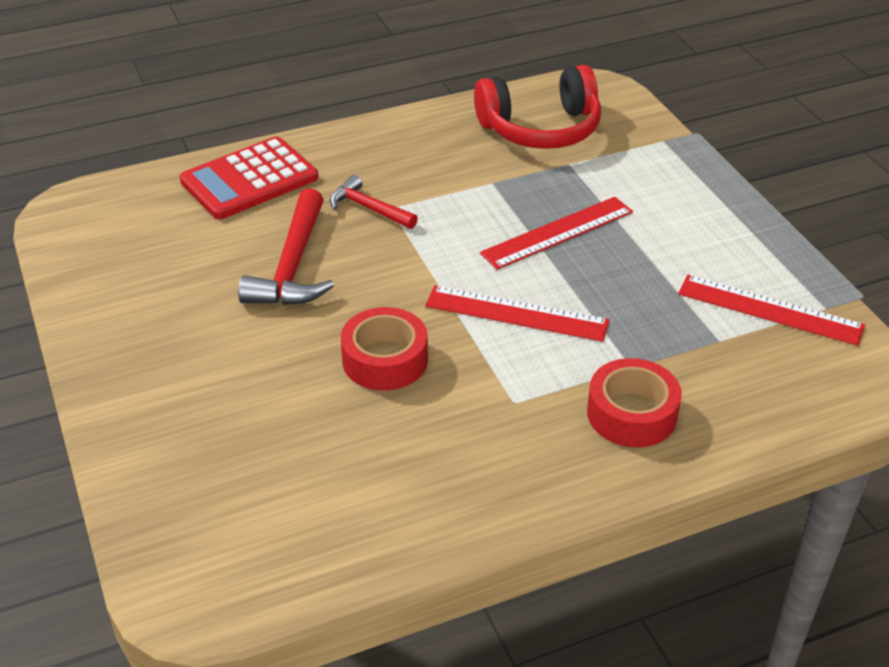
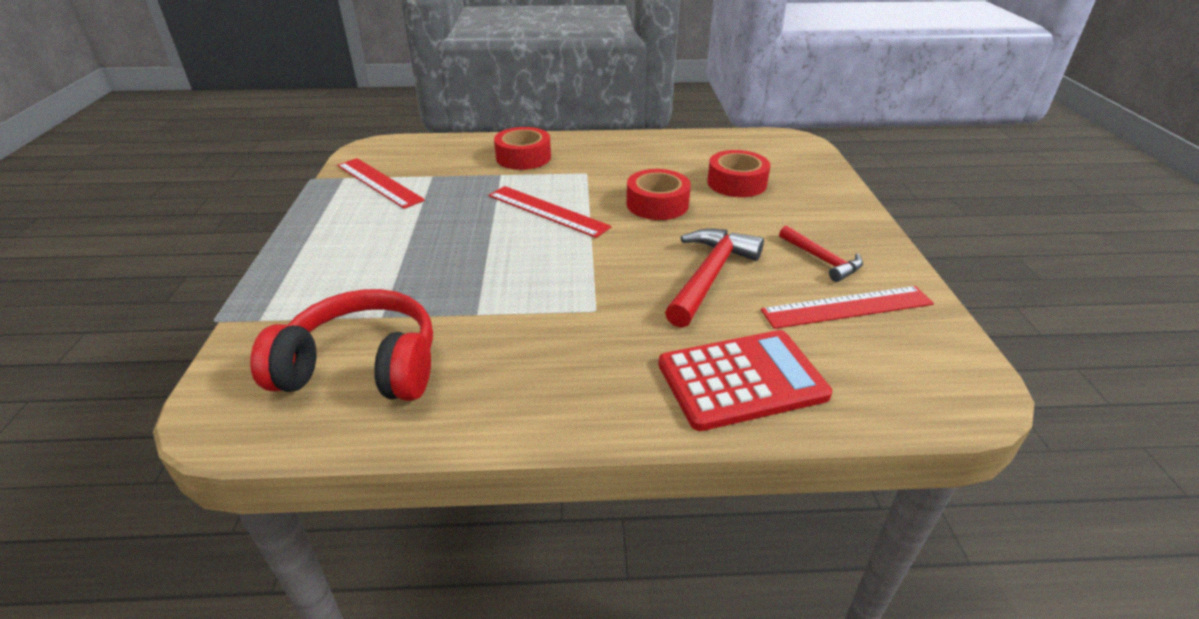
camera: 160 degrees left, 5 degrees down
(284, 434) = (736, 183): none -> red tape
(369, 208) = (617, 314): red hammer -> red hammer (822, 260)
(557, 232) = (463, 255): red ruler -> red ruler (847, 307)

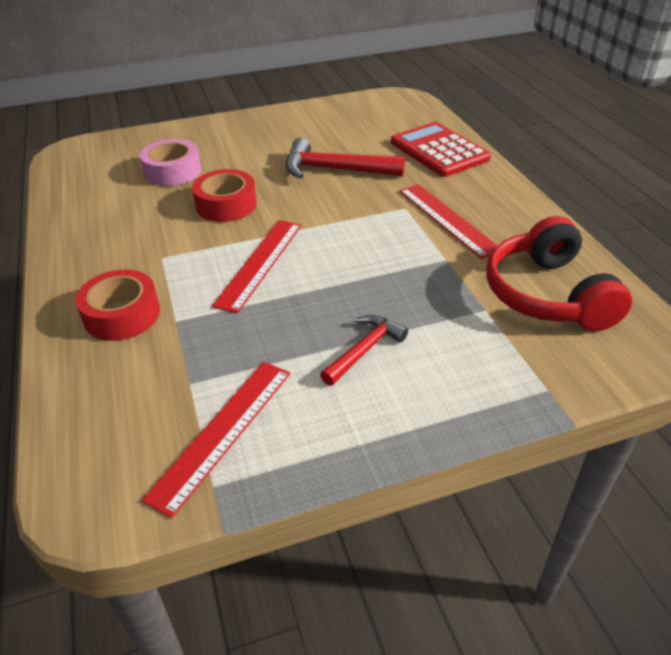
camera: 105 degrees left, 5 degrees up
(736, 183) = (173, 171): red tape -> pink tape
(822, 260) = (291, 133): red hammer -> red hammer (364, 350)
(847, 307) = (345, 125): red ruler -> red ruler (447, 219)

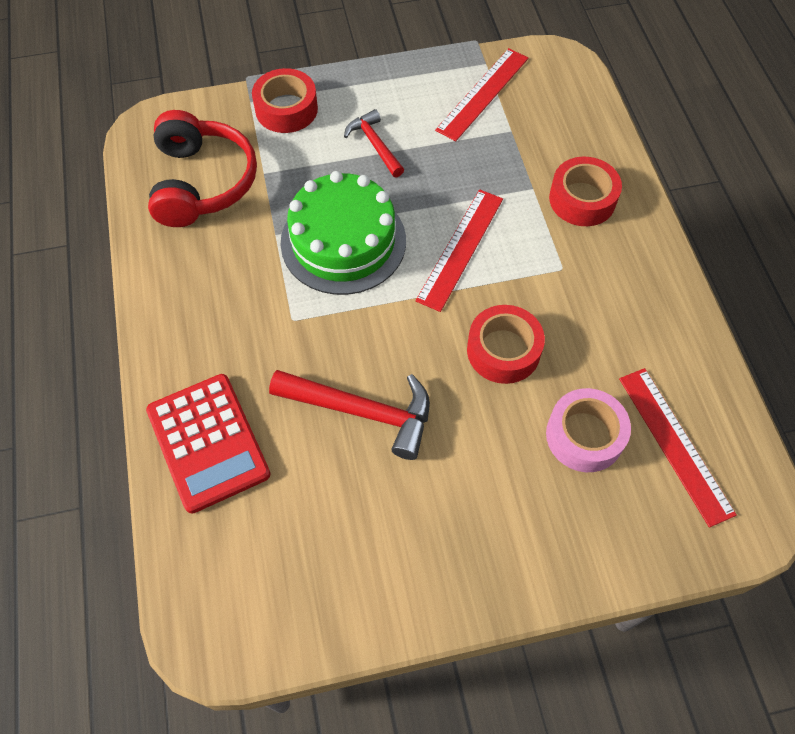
camera: 175 degrees left, 20 degrees up
(364, 350) = (375, 144): red hammer -> red hammer turned 105 degrees clockwise
(377, 259) = (343, 241): none -> green cake
(447, 219) = (251, 294): red ruler -> red ruler (675, 444)
(493, 383) = (286, 109): none -> red tape

